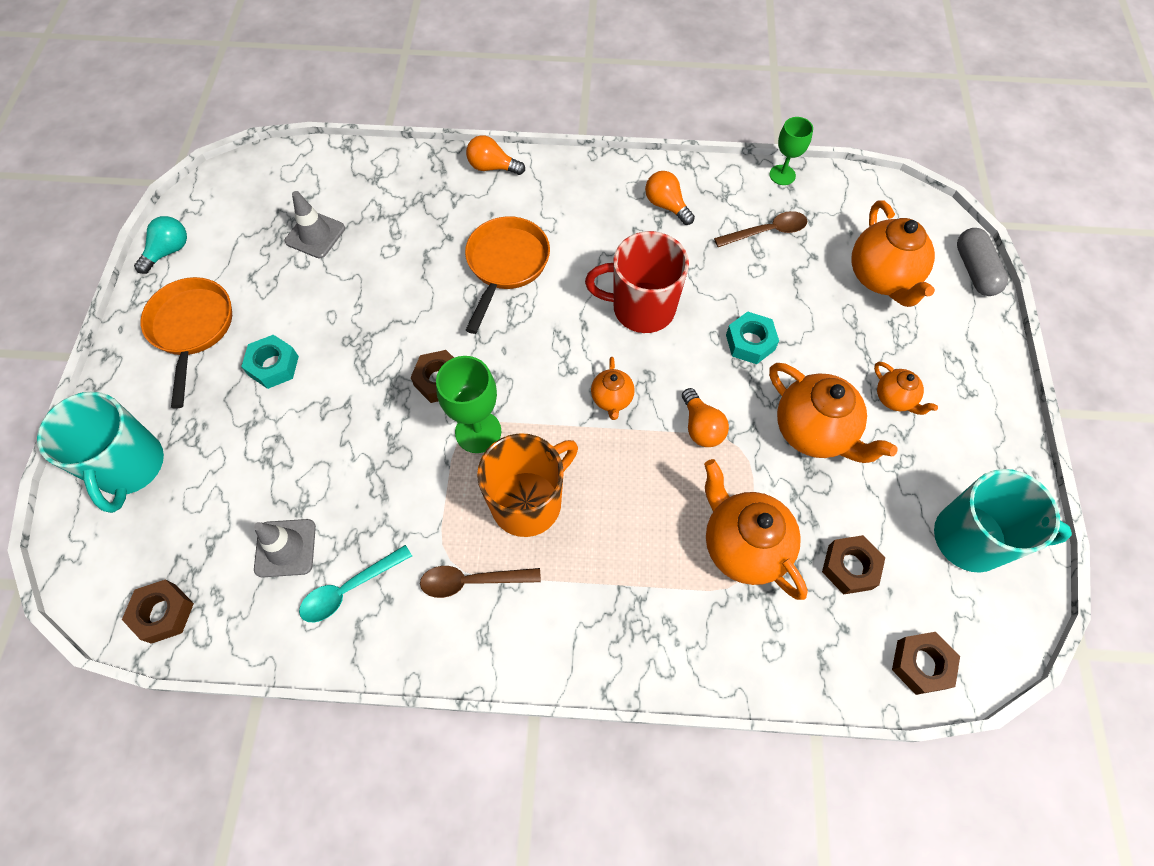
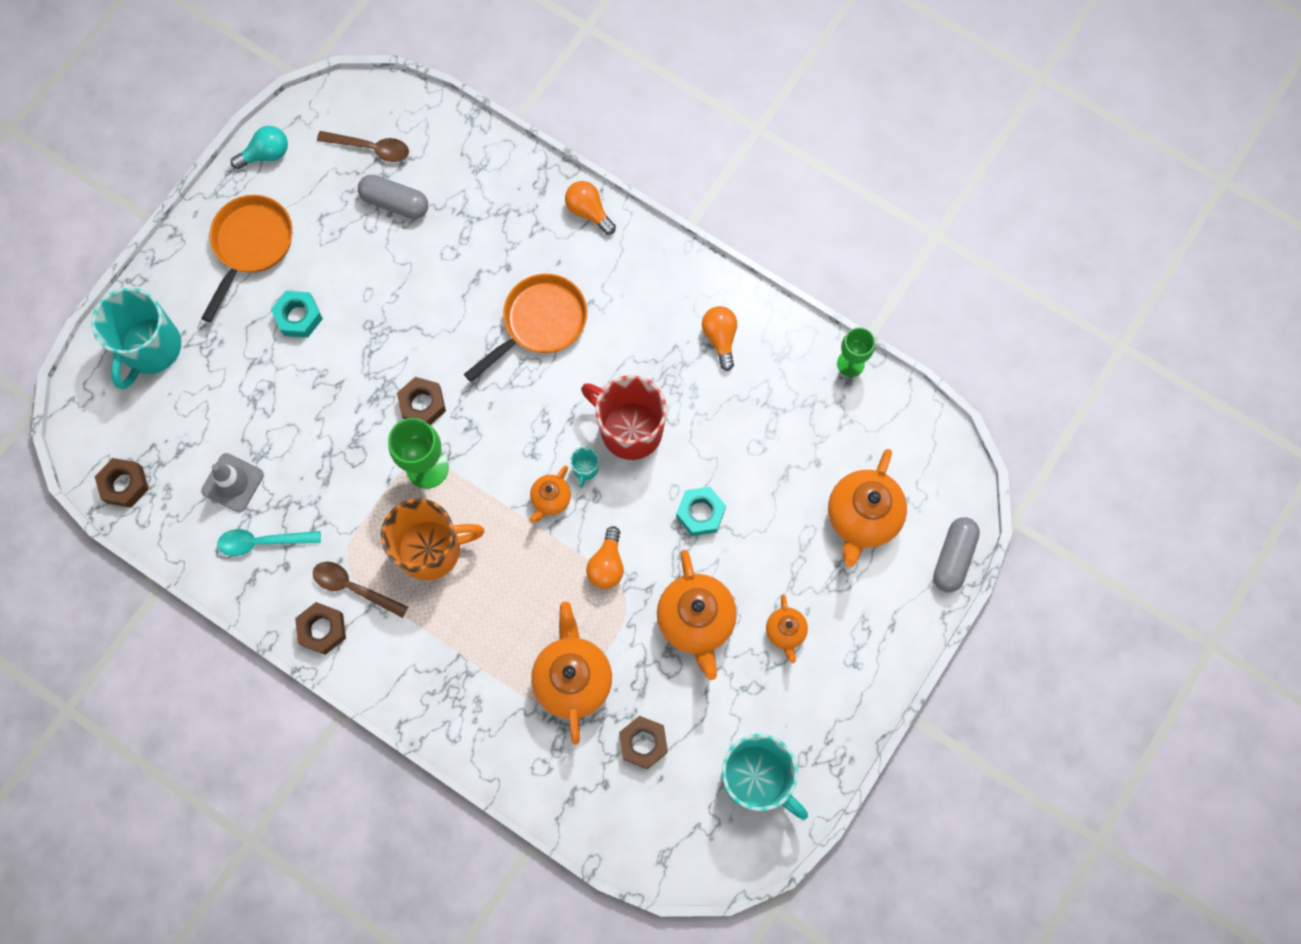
camera: 30 degrees right, 10 degrees up
(315, 235) = (395, 203): grey traffic cone -> grey capsule
(625, 358) = (585, 469): none -> turquoise mug
(766, 232) = (792, 415): brown spoon -> brown spoon (371, 148)
(921, 664) = (642, 842): brown nut -> brown nut (322, 629)

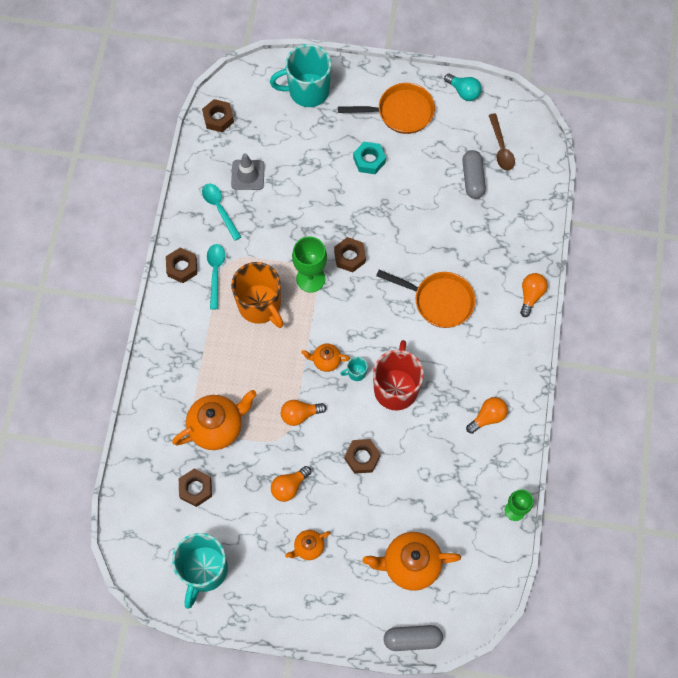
camera: 65 degrees right, 5 degrees down
(354, 587) = (215, 273): brown spoon -> turquoise spoon
(696, 621) = (289, 486): orange teapot -> orange light bulb
(700, 513) = (362, 457): turquoise nut -> brown nut

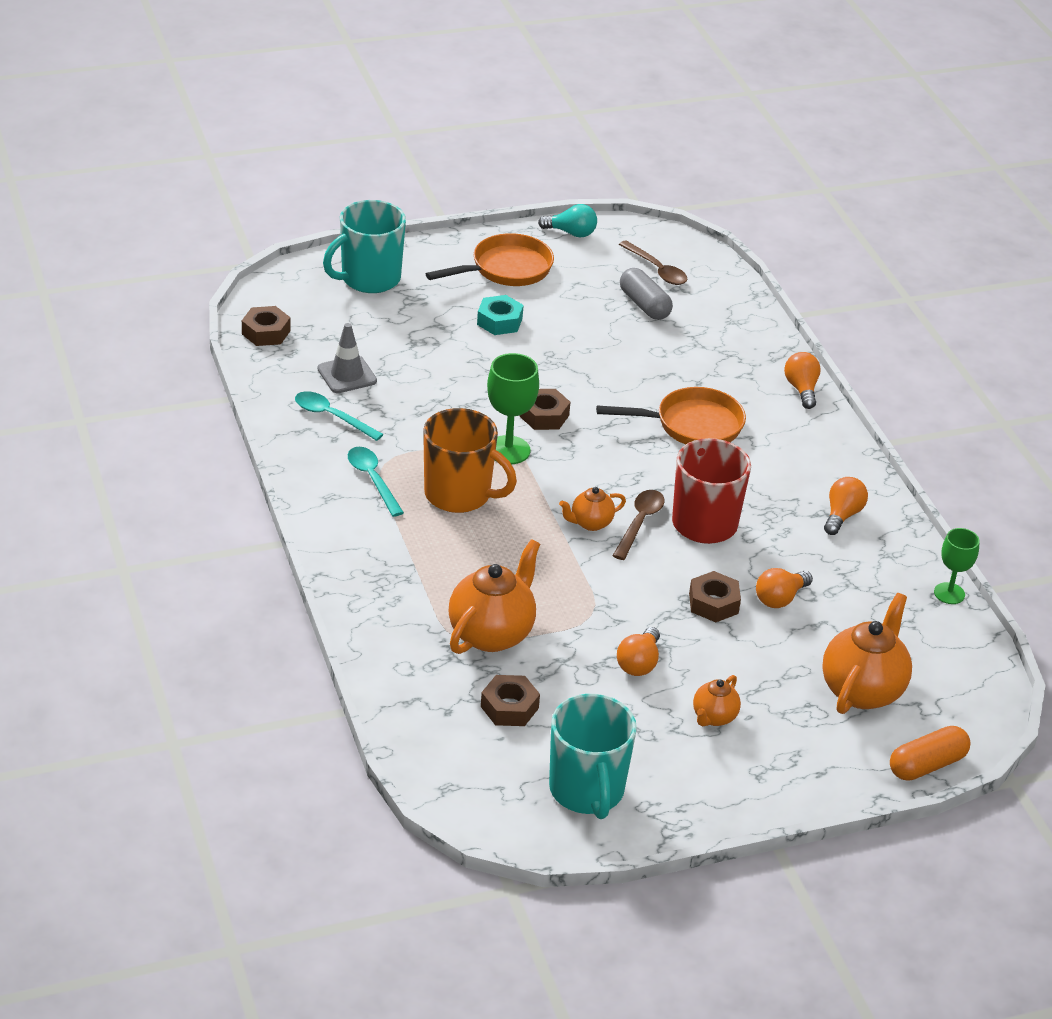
camera: 30 degrees left, 30 degrees down
(182, 267) = (321, 487): brown nut -> none
(300, 414) = (597, 586): orange light bulb -> orange light bulb (780, 598)
(356, 373) = (639, 523): turquoise mug -> brown spoon
(410, 564) = (862, 690): orange teapot -> orange teapot turned 150 degrees clockwise
(412, 639) = (927, 765): grey capsule -> orange capsule

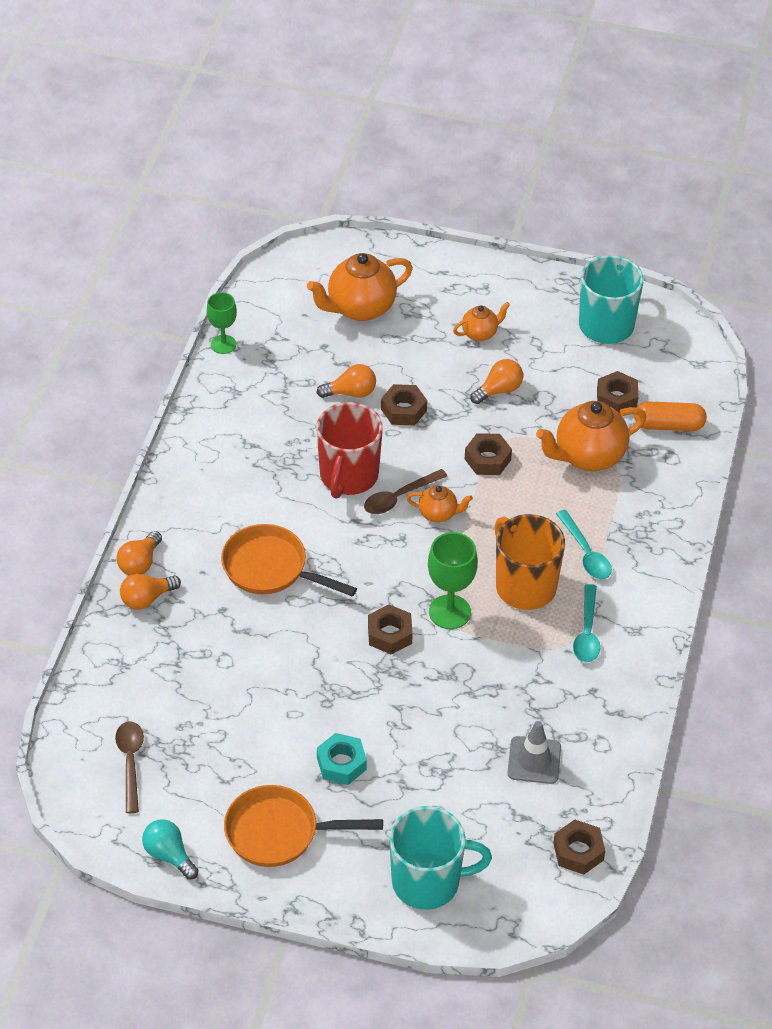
camera: 145 degrees left, 10 degrees up
(332, 417) = (579, 716): turquoise spoon -> turquoise spoon (585, 553)
(589, 590) = (487, 459): none -> brown nut
(644, 305) = (185, 722): grey capsule -> none
(842, 515) = (234, 436): orange light bulb -> orange light bulb (147, 599)
(927, 765) = (369, 248): orange capsule -> orange capsule (668, 425)

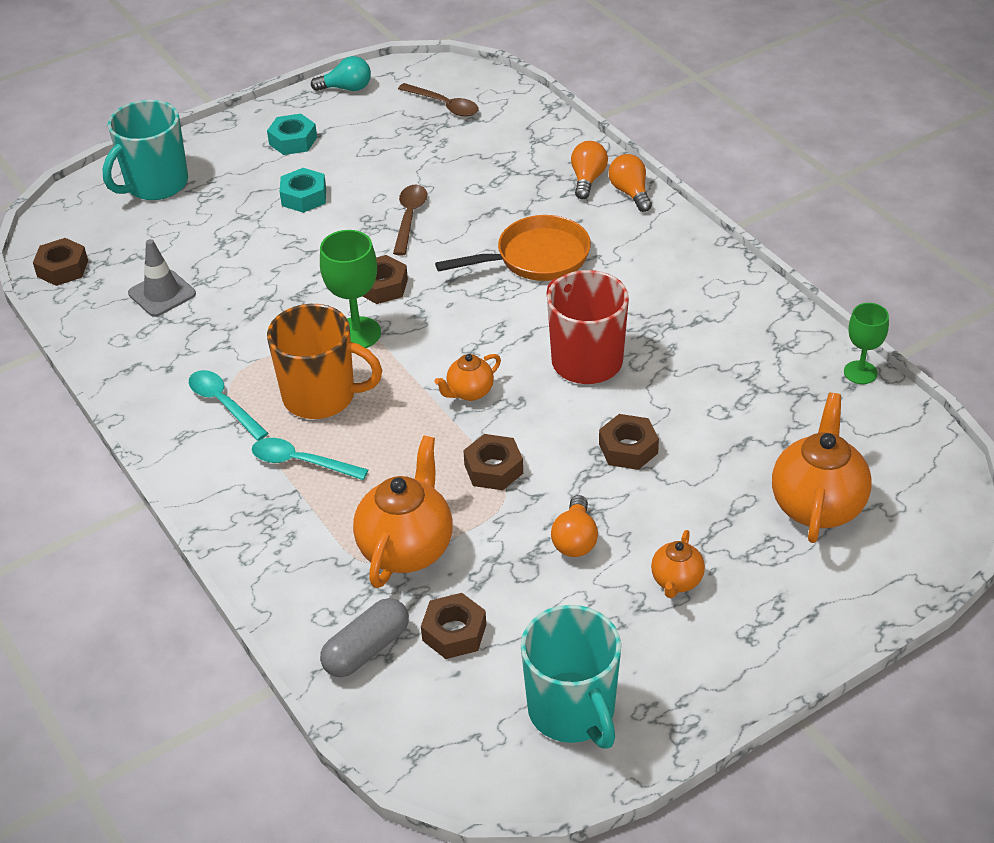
camera: 135 degrees right, 5 degrees down
(279, 832) = (293, 141): orange pan -> turquoise nut
(351, 393) = (694, 424): orange light bulb -> none
(399, 497) = (520, 378): brown spoon -> brown spoon (409, 218)
(668, 425) = (366, 649): orange capsule -> grey capsule

